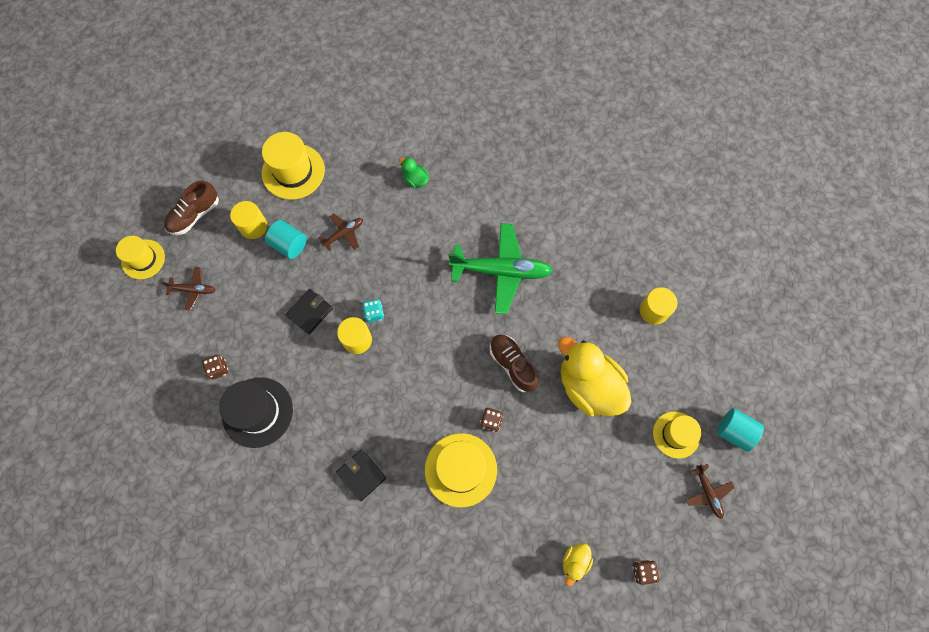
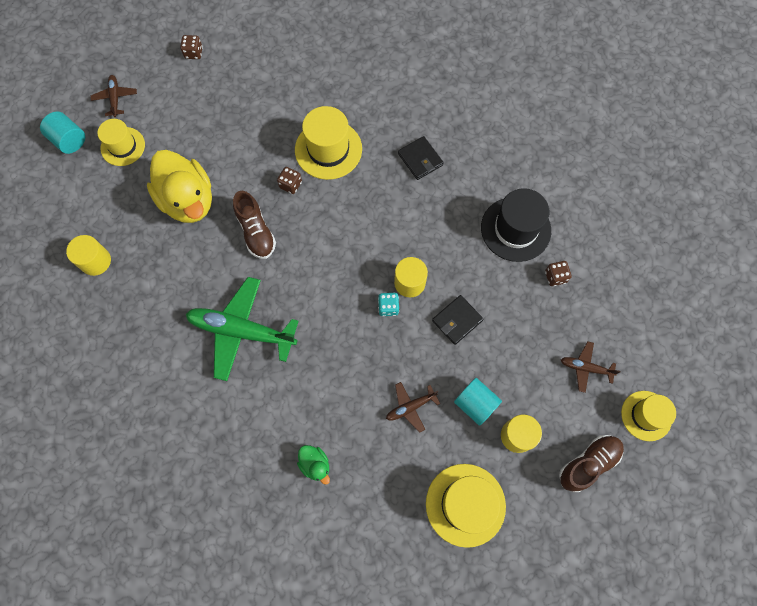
camera: 170 degrees left, 0 degrees up
(575, 561) = (247, 68): yellow duck -> none

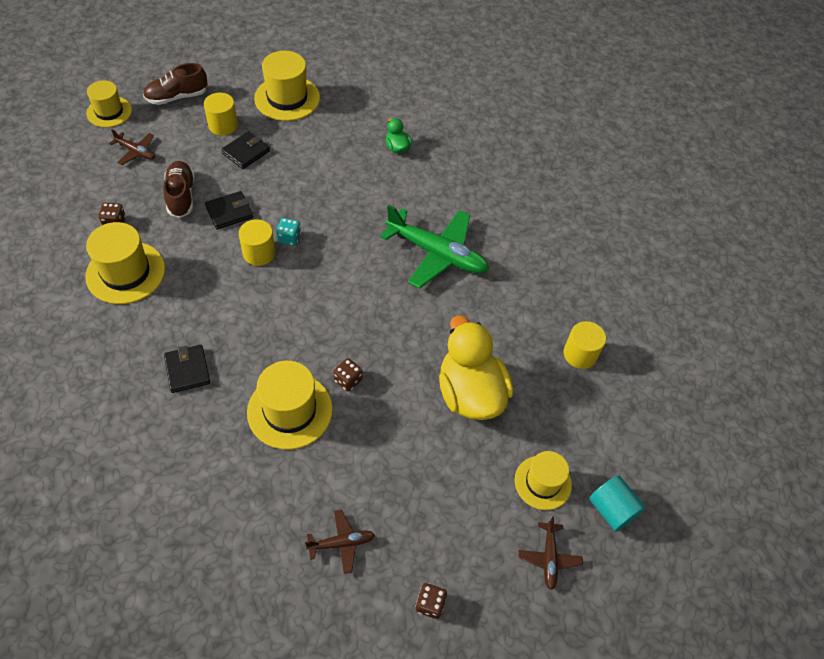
camera: 170 degrees left, 15 degrees down
(256, 232) = (401, 339): brown shoe -> brown shoe (181, 196)
(410, 407) = (302, 163): brown plane -> brown plane (341, 543)
(475, 404) = (246, 152): turquoise cylinder -> black wallet
(515, 229) = (125, 272): black hat -> yellow hat

